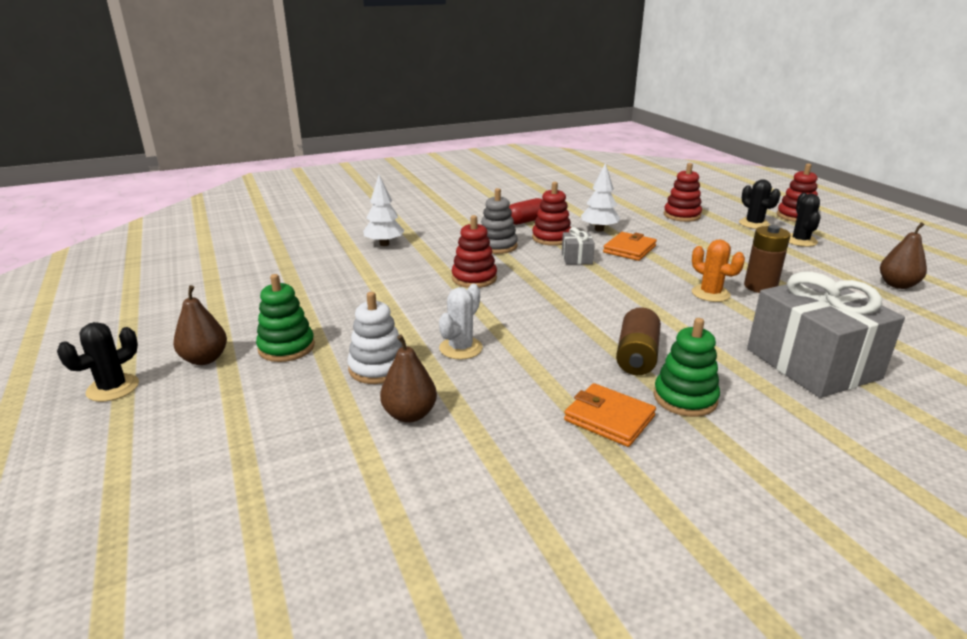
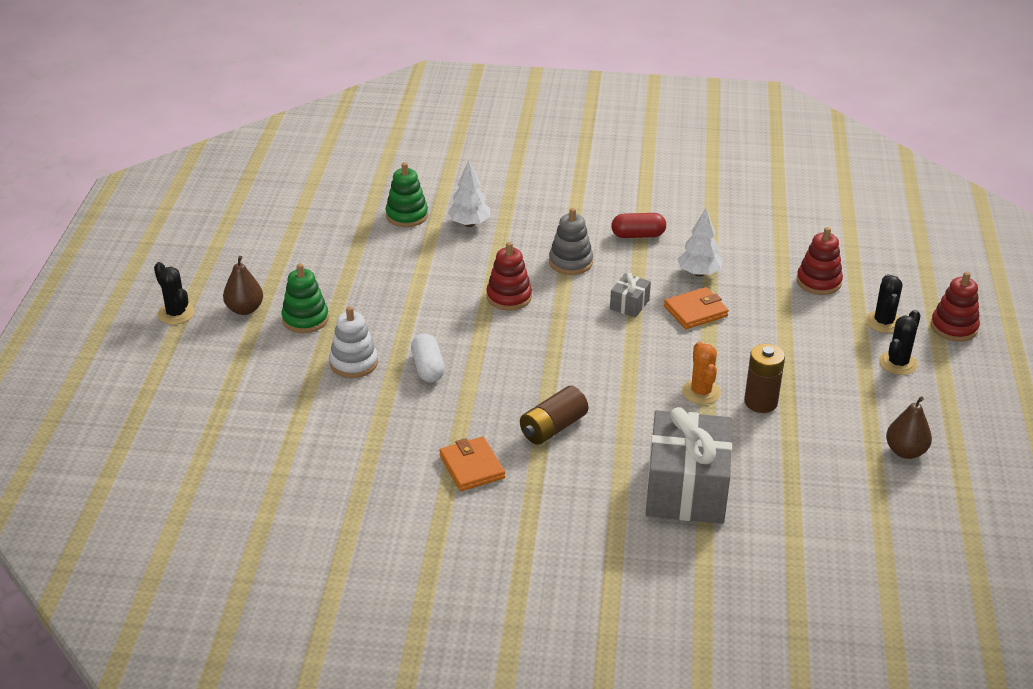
camera: 30 degrees right, 10 degrees up
(113, 388) = (176, 313): black cactus -> black cactus turned 75 degrees clockwise
(409, 414) = (344, 410): brown pear -> none
(461, 348) = (428, 368): white cactus -> white capsule
(551, 238) = (635, 269): red stacking toy -> none
(685, 398) = (544, 475): green stacking toy -> green stacking toy (407, 215)

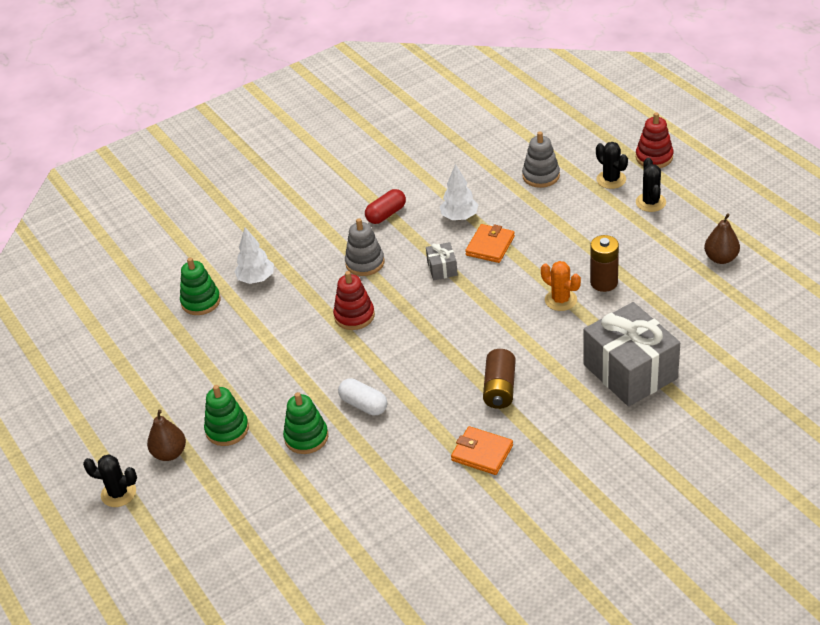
camera: 35 degrees left, 5 degrees up
(354, 363) = (306, 437): white stacking toy -> green stacking toy
(818, 282) = (541, 176): red stacking toy -> grey stacking toy

